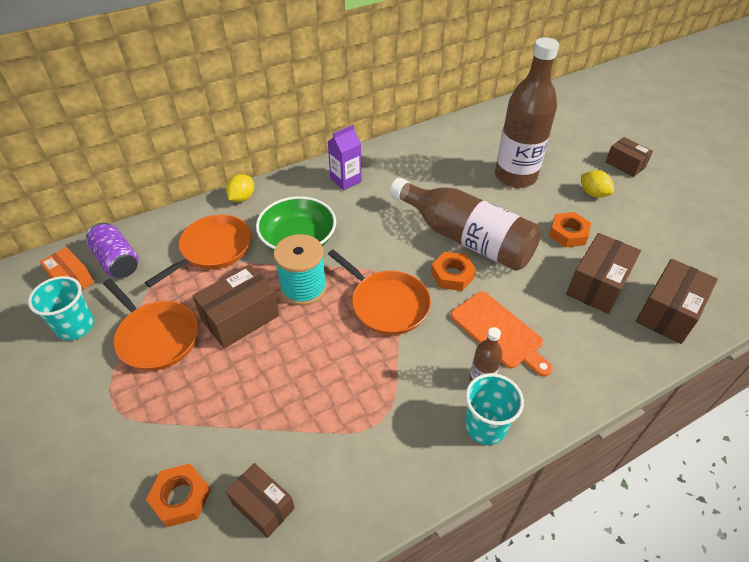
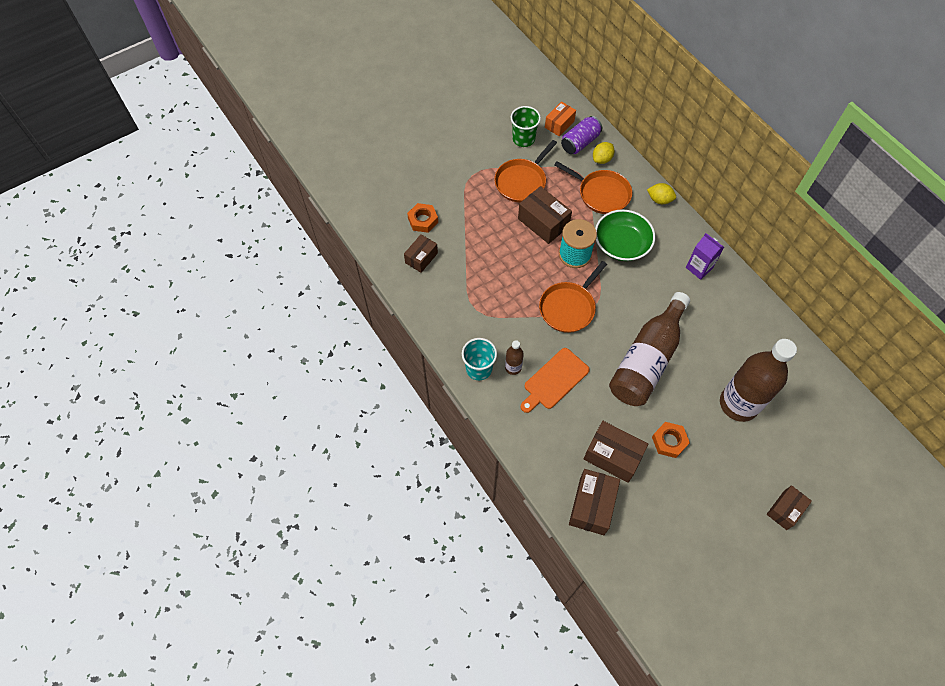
camera: 85 degrees right, 15 degrees up
(75, 326) = (523, 139): turquoise cup -> green cup
(452, 275) = (604, 350): orange nut -> none
(593, 193) = (730, 471): yellow lemon -> yellow lemon (602, 159)
(668, 312) = (592, 506): brown box -> brown box turned 75 degrees clockwise

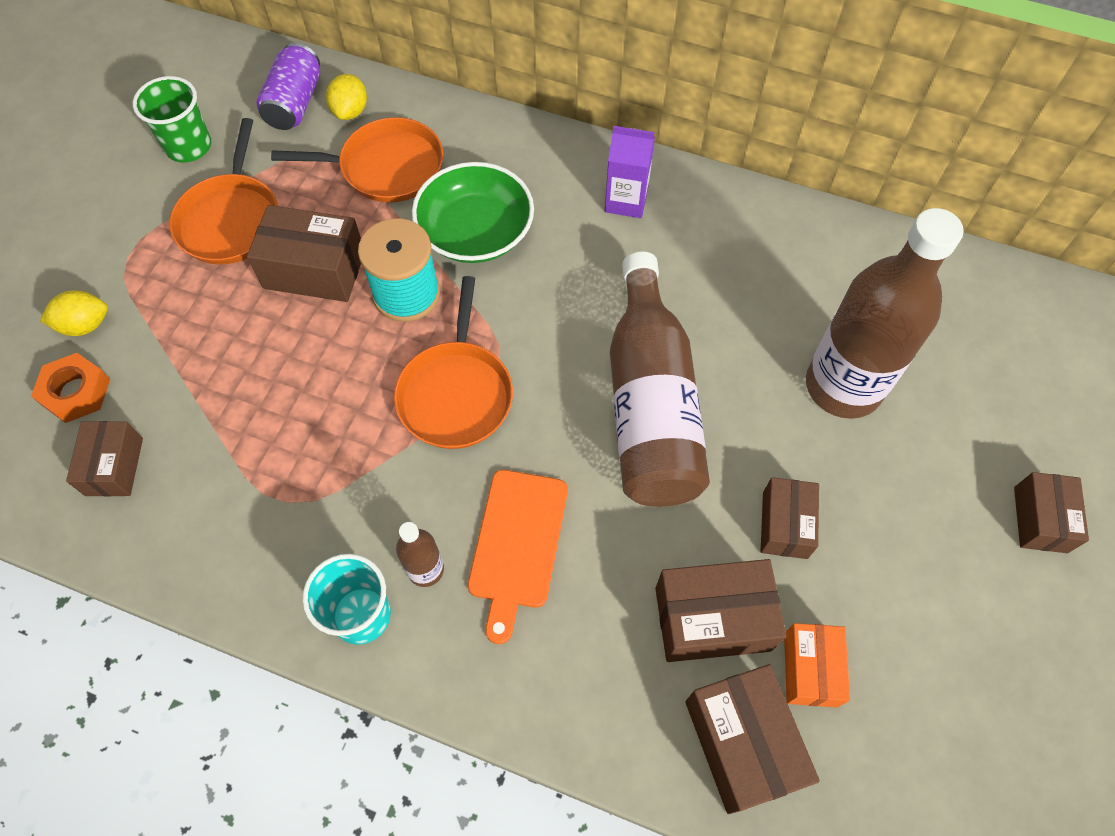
camera: 35 degrees left, 0 degrees up
(559, 124) = (239, 91): orange box -> orange box (810, 669)
(659, 200) = (489, 127): yellow lemon -> yellow lemon (85, 325)
(669, 441) = (784, 525): orange nut -> brown box

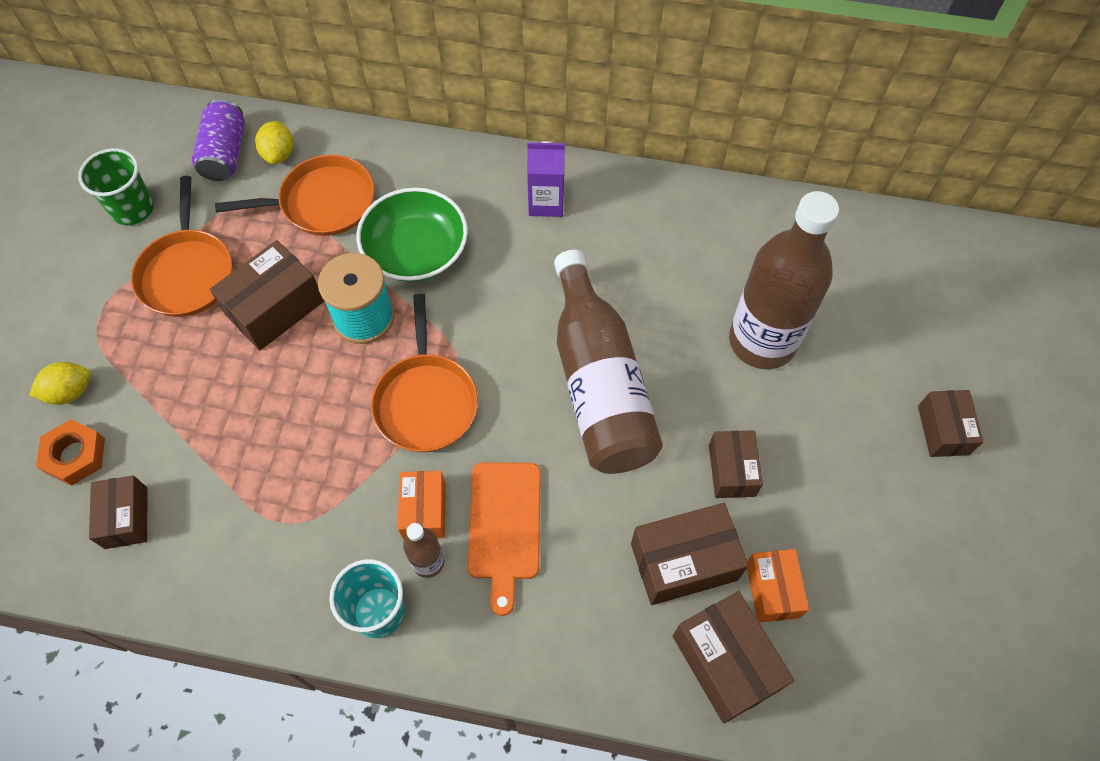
camera: 10 degrees left, 0 degrees up
(314, 270) = (275, 308): brown box -> brown box turned 45 degrees counterclockwise
(432, 512) = (424, 510): none -> orange box

